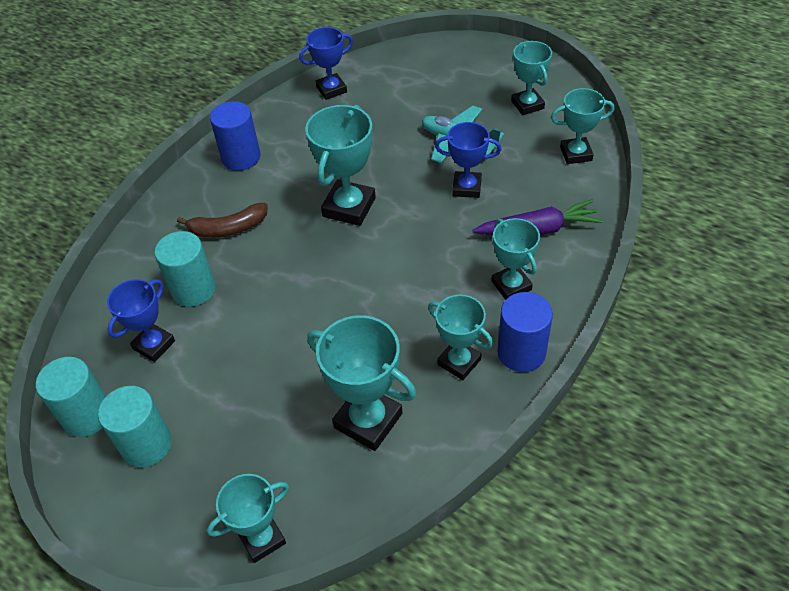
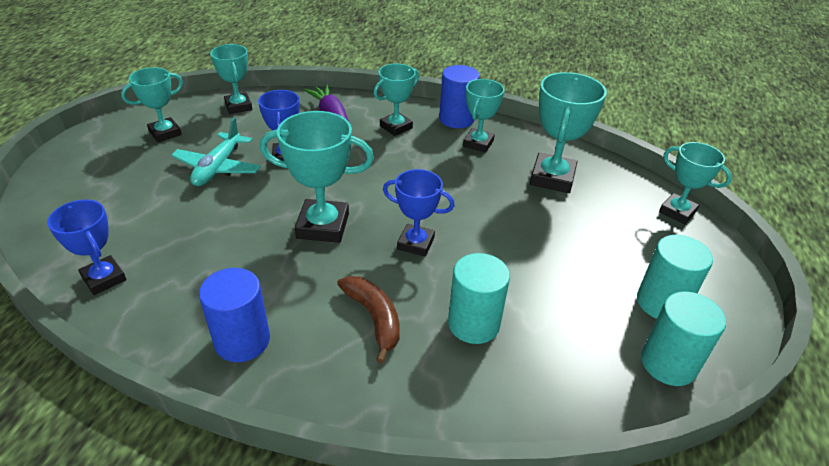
camera: 110 degrees left, 10 degrees down
(154, 345) = (559, 335): blue trophy -> blue trophy (415, 243)

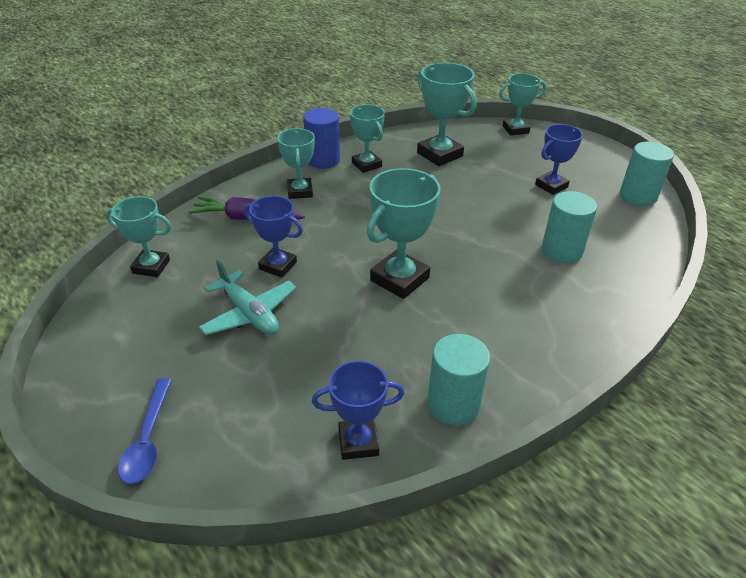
camera: 55 degrees left, 0 degrees up
(66, 181) = (148, 439): none -> blue spoon
(165, 133) = (139, 333): turquoise trophy -> none
(242, 340) = (507, 370): blue cylinder -> none
(374, 318) = (527, 292): brown banana -> none
(415, 243) = (461, 241): blue trophy -> blue trophy (551, 186)
(661, 303) = (589, 174): turquoise cylinder -> turquoise cylinder (453, 404)

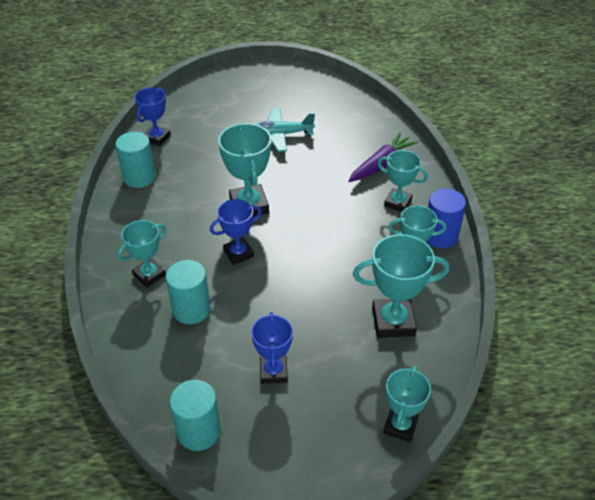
camera: 125 degrees right, 5 degrees up
(148, 439) = (228, 84): blue spoon -> none
(151, 266) = (360, 113): turquoise trophy -> turquoise trophy (149, 275)
(278, 265) = (314, 160): blue trophy -> blue trophy (238, 253)

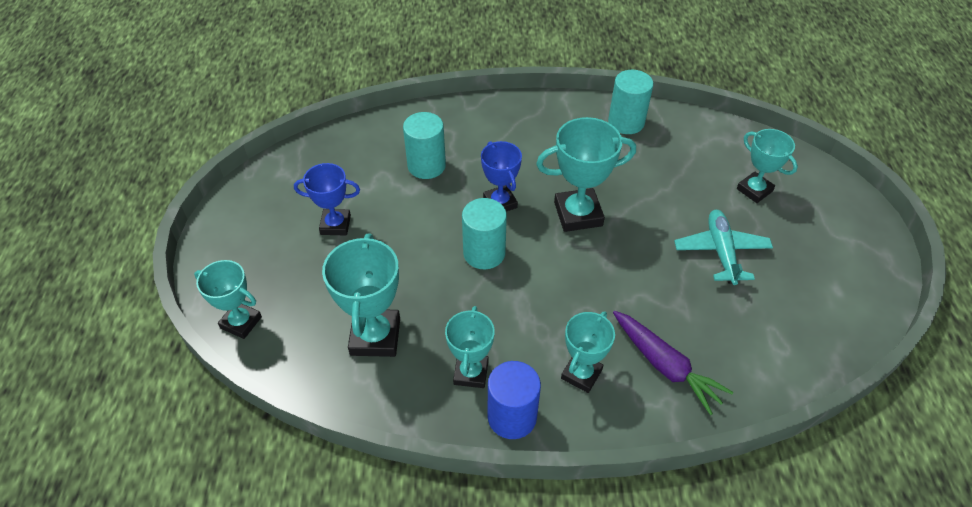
camera: 95 degrees right, 5 degrees up
(149, 275) = (477, 135): turquoise trophy -> turquoise trophy (754, 190)
(157, 138) = (699, 134): blue trophy -> none
(199, 431) = (287, 171): turquoise cylinder -> turquoise cylinder (484, 253)

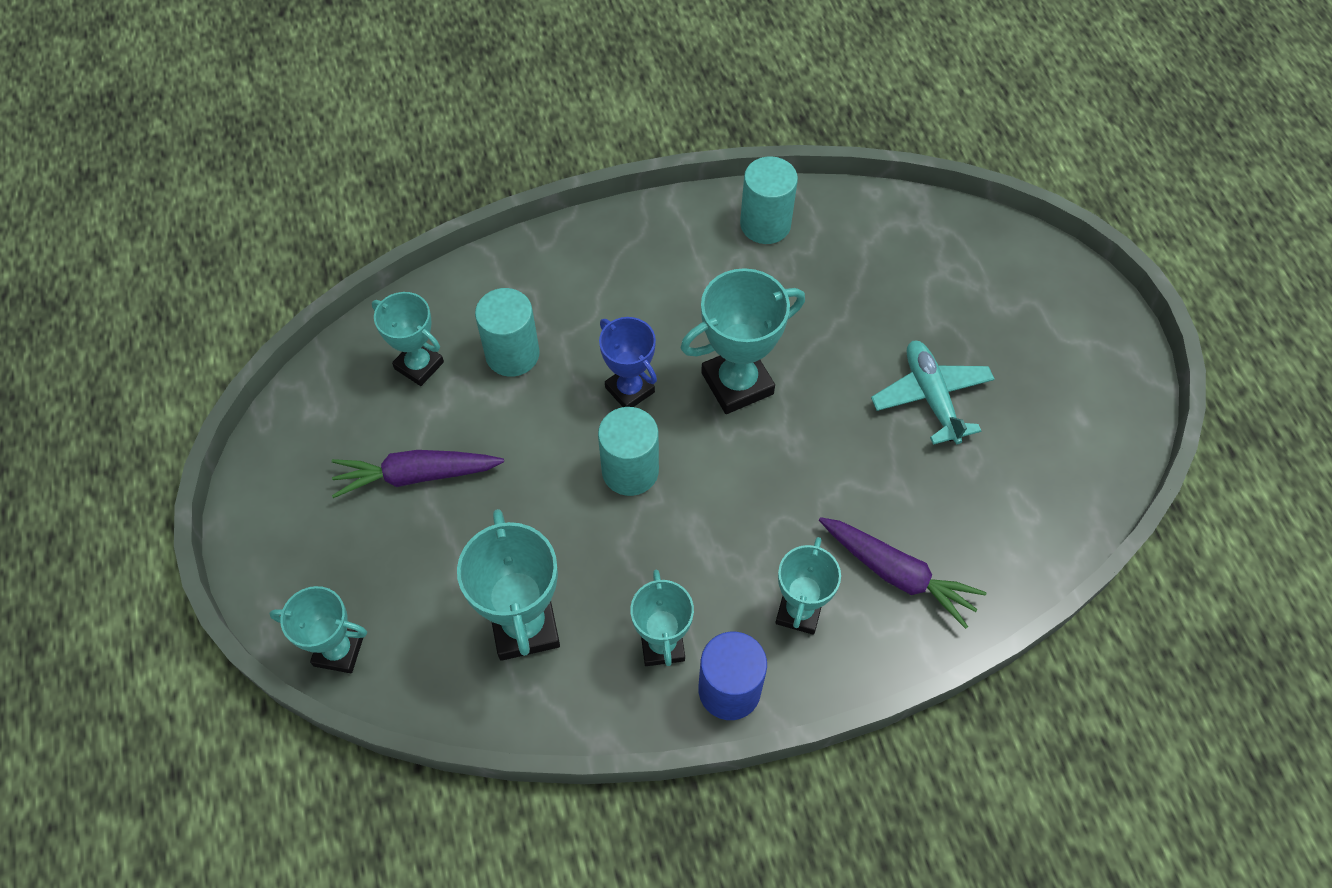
camera: 15 degrees left, 10 degrees up
(335, 225) = (416, 475): blue trophy -> purple carrot
(754, 190) = (954, 295): turquoise trophy -> turquoise trophy (419, 365)

